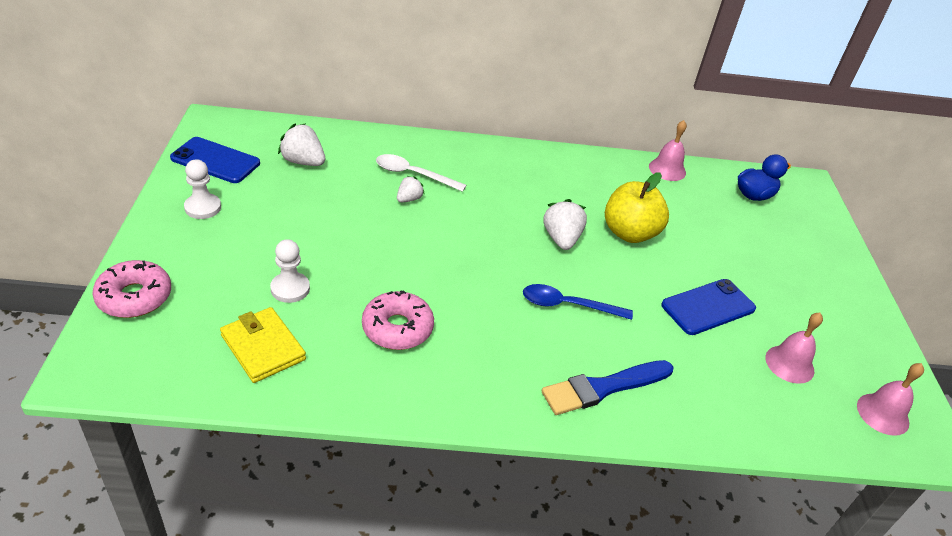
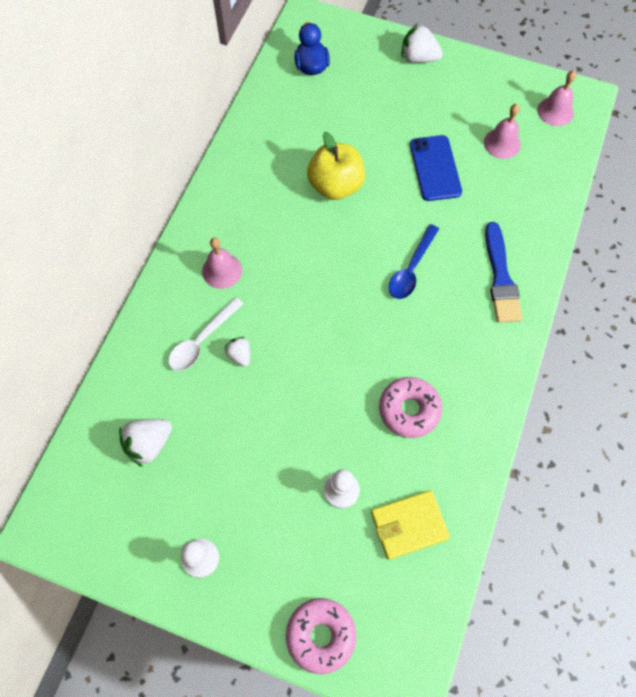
camera: 65 degrees left, 25 degrees up
(215, 161) = (120, 536): blue phone -> none
(561, 239) = (330, 243): white strawberry -> white strawberry (418, 58)
(667, 169) = (256, 116): pink bell -> pink bell (222, 270)

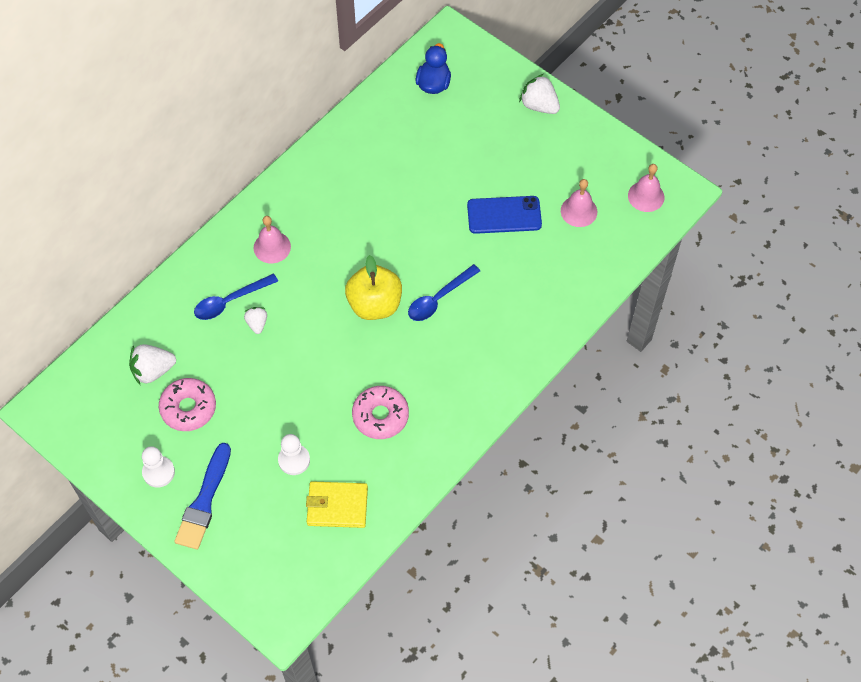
camera: 20 degrees right, 5 degrees down
(202, 340) = (230, 301): white spoon -> blue spoon
(320, 635) = (228, 562): pink donut -> pink donut (188, 408)
(335, 186) = (405, 203): yellow apple -> yellow apple (375, 304)
(435, 168) = (504, 215): blue phone -> blue phone turned 75 degrees clockwise
(500, 277) = (516, 332): blue brush -> blue brush (204, 501)

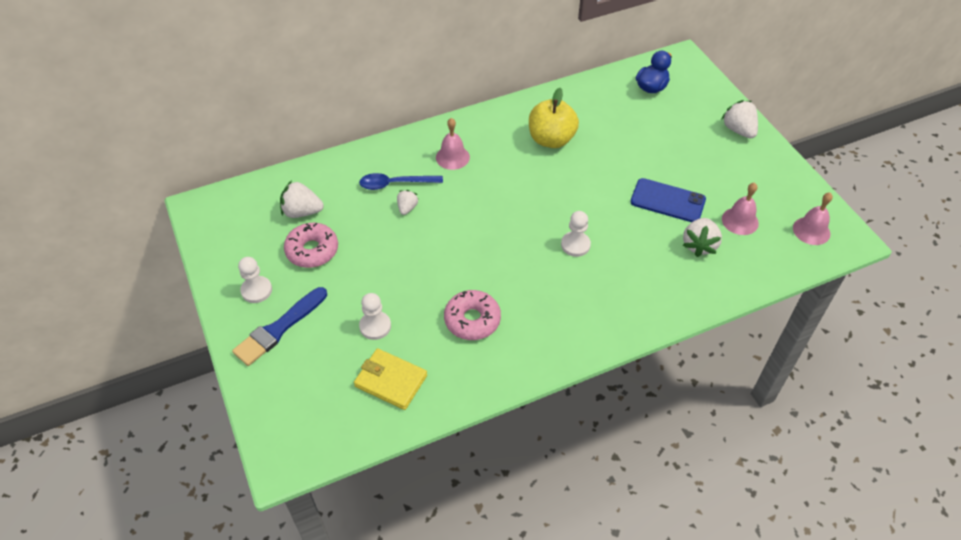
camera: 25 degrees right, 10 degrees down
(375, 304) = (515, 229): yellow apple -> yellow apple (551, 140)
(439, 298) = (575, 245): blue spoon -> white pawn
(552, 252) = (699, 245): none -> white strawberry

